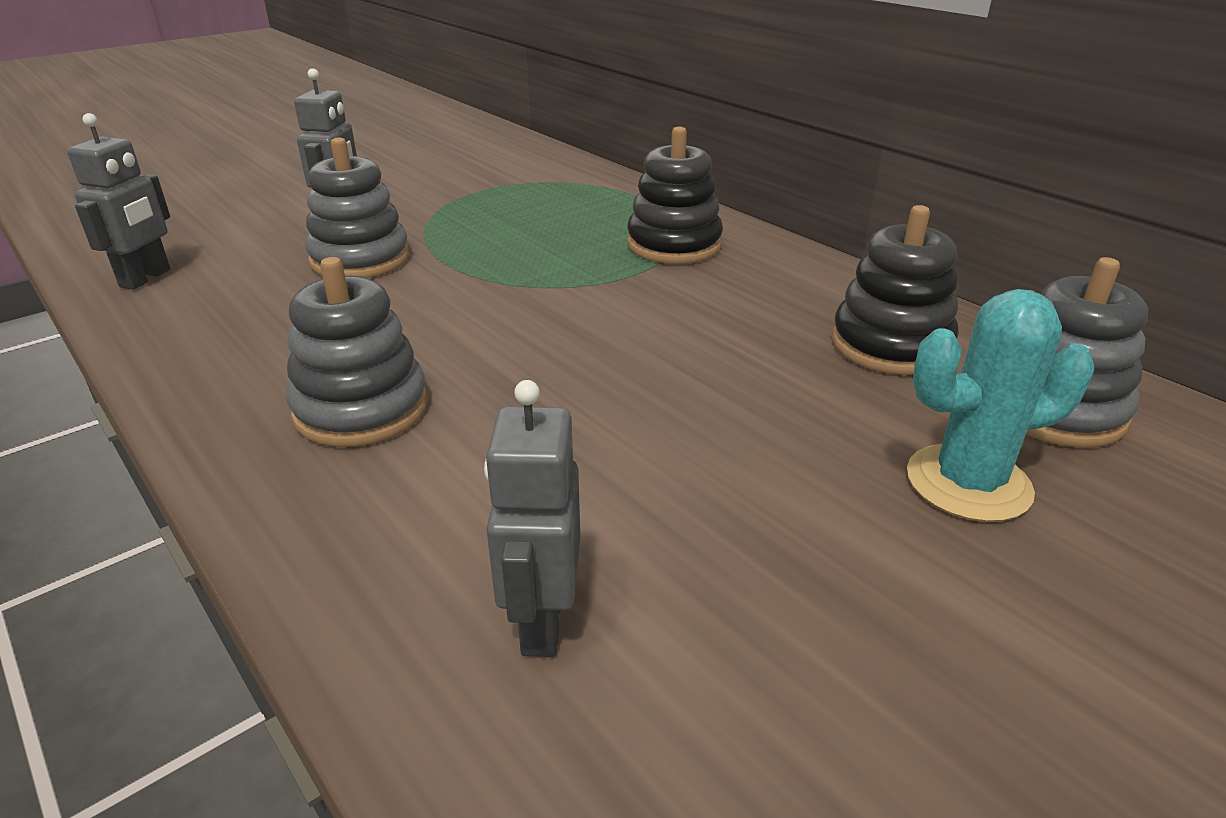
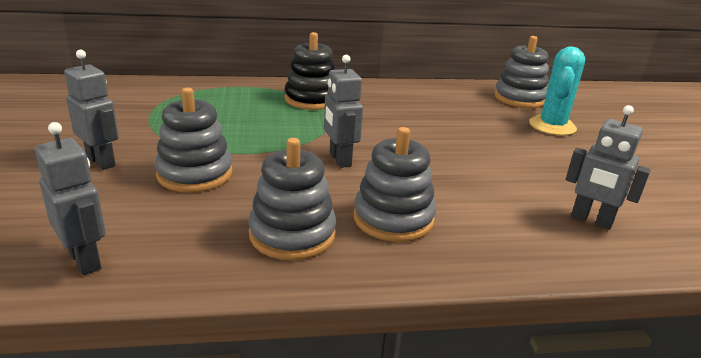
camera: 60 degrees left, 5 degrees down
(264, 354) = (292, 234): none -> grey stacking toy
(500, 321) = (339, 159): none -> grey robot
(890, 345) = (454, 101): black stacking toy -> none

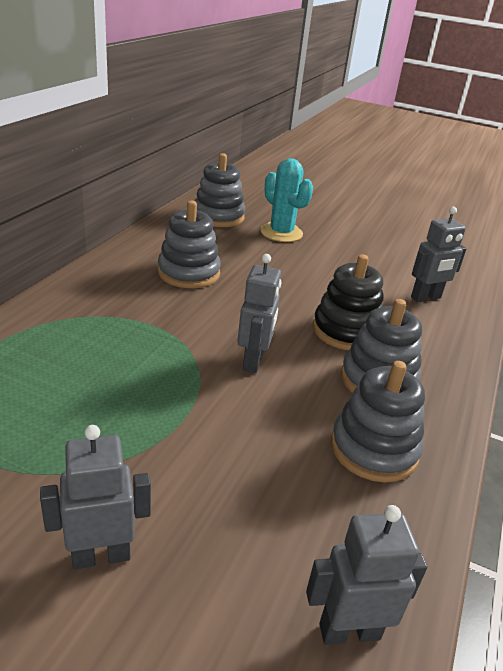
camera: 60 degrees left, 5 degrees up
(195, 174) = (207, 474): grey stacking toy -> grey stacking toy (188, 273)
(312, 99) = (94, 316): black stacking toy -> black stacking toy (346, 331)
(339, 159) = (254, 361): grey robot -> grey robot turned 90 degrees counterclockwise

